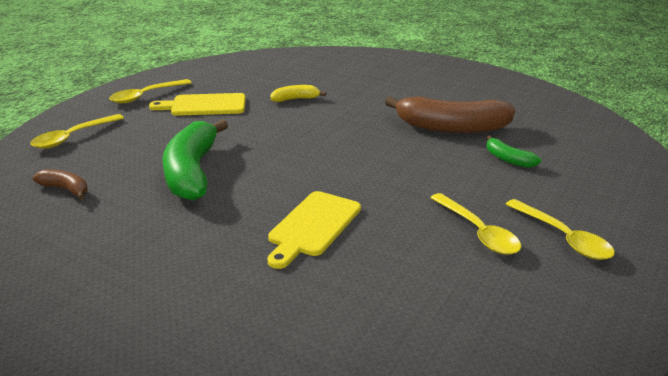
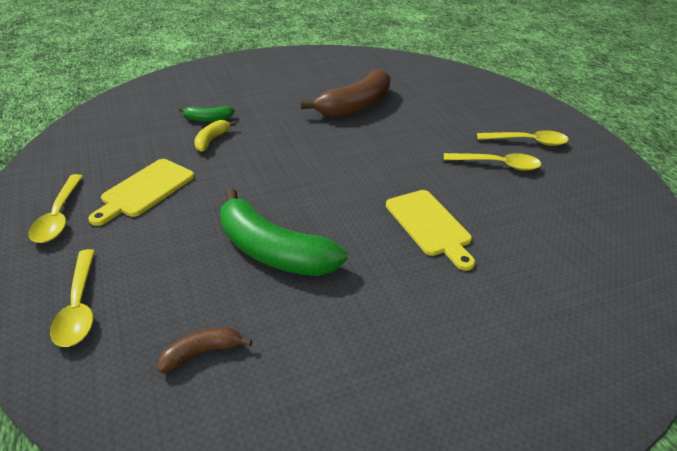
camera: 55 degrees left, 10 degrees up
(508, 159) = (422, 110): green banana -> green banana (208, 119)

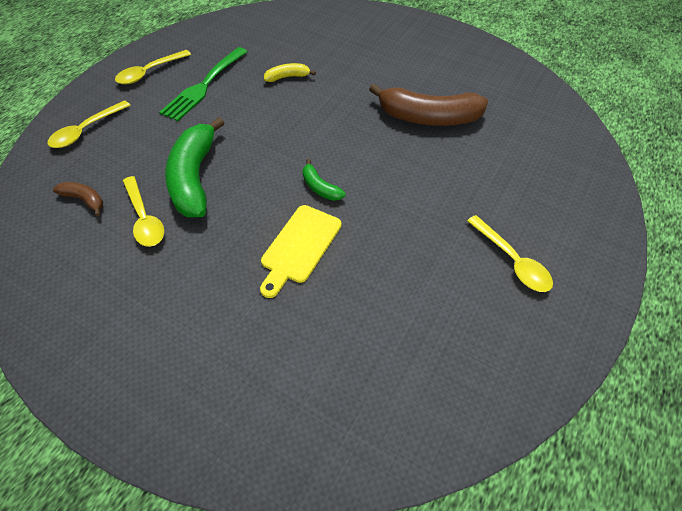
camera: 55 degrees right, 15 degrees up
(145, 190) = (204, 86): yellow cutting board -> green fork
(208, 119) = (311, 59): green banana -> green banana (320, 187)
(497, 165) = (440, 254): yellow spoon -> yellow spoon (144, 218)

